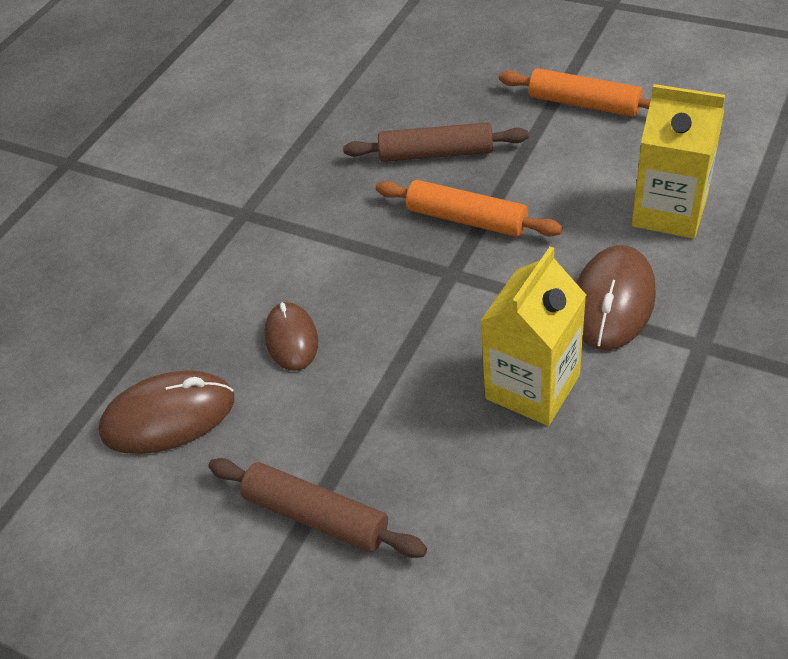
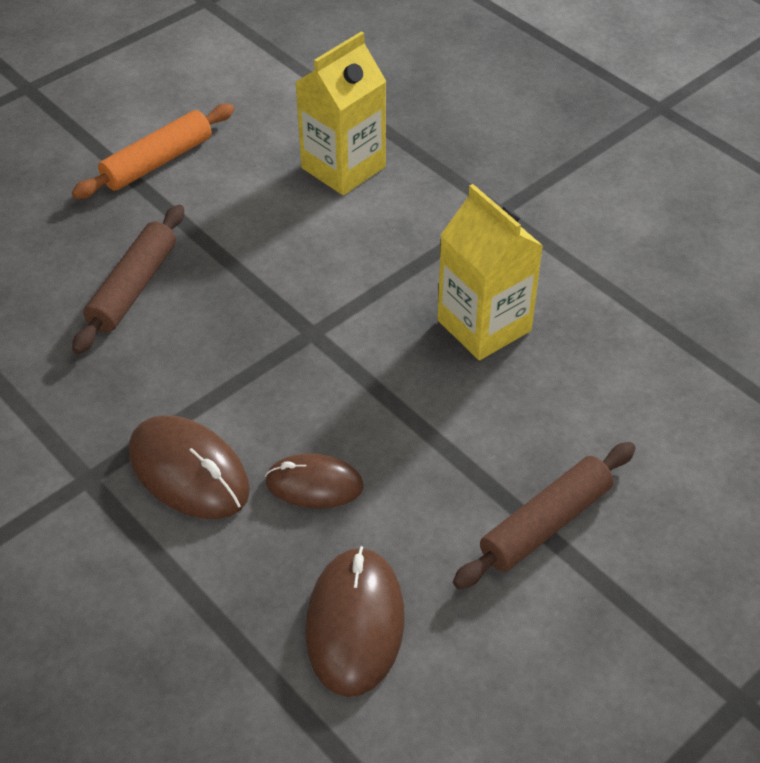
camera: 75 degrees left, 0 degrees up
(466, 219) = (248, 297): orange rolling pin -> none
(612, 301) = (421, 241): brown mouse -> brown mouse (188, 471)

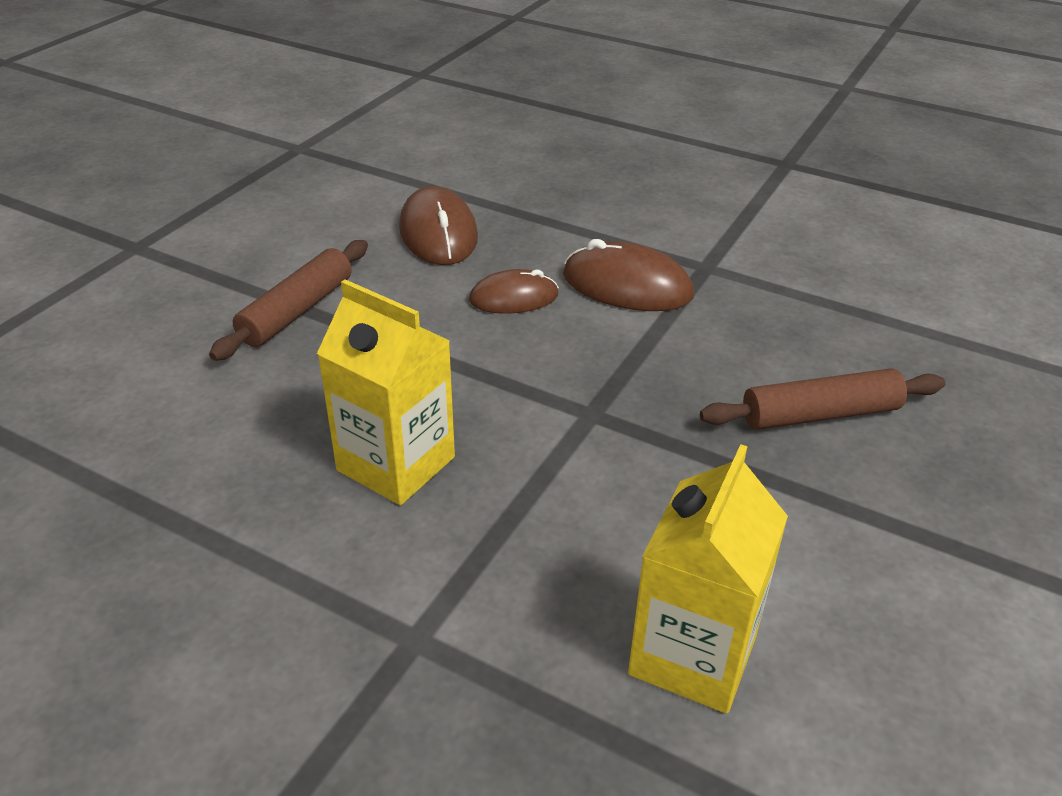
camera: 160 degrees right, 10 degrees down
(134, 288) = (820, 414): brown rolling pin -> brown rolling pin turned 75 degrees clockwise
(157, 162) = (966, 588): orange rolling pin -> none

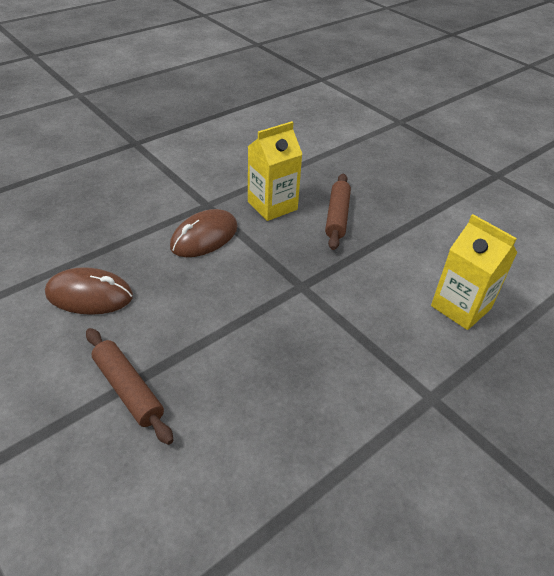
camera: 70 degrees left, 5 degrees up
(396, 464) = (306, 374): yellow carton -> yellow carton (272, 206)
(514, 298) = (185, 283): brown mouse -> none

